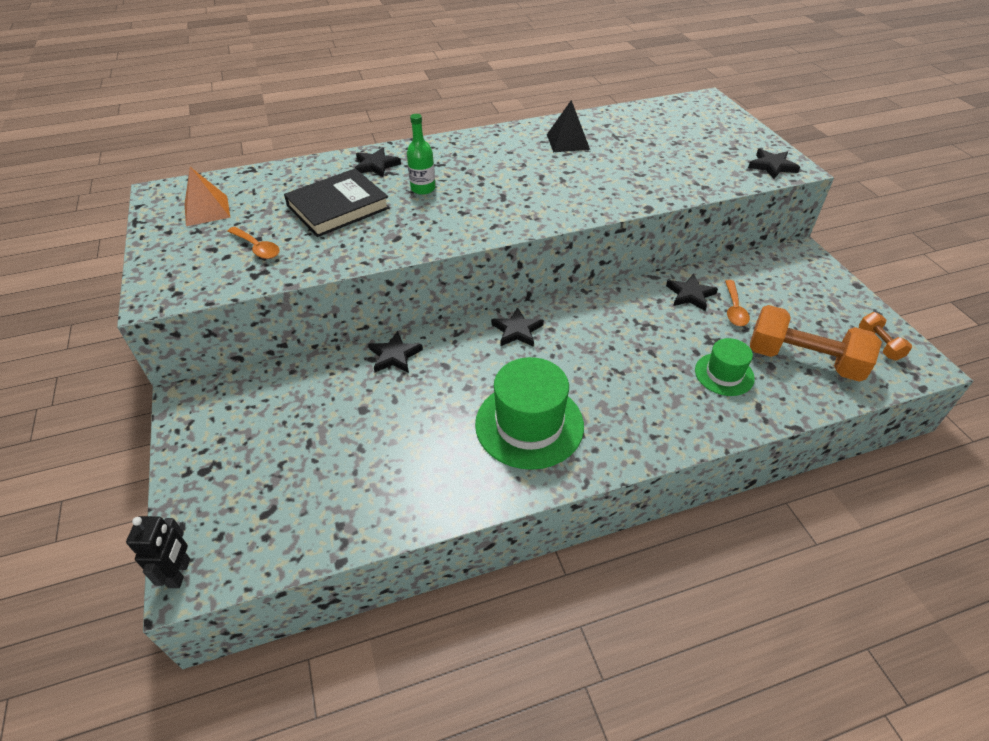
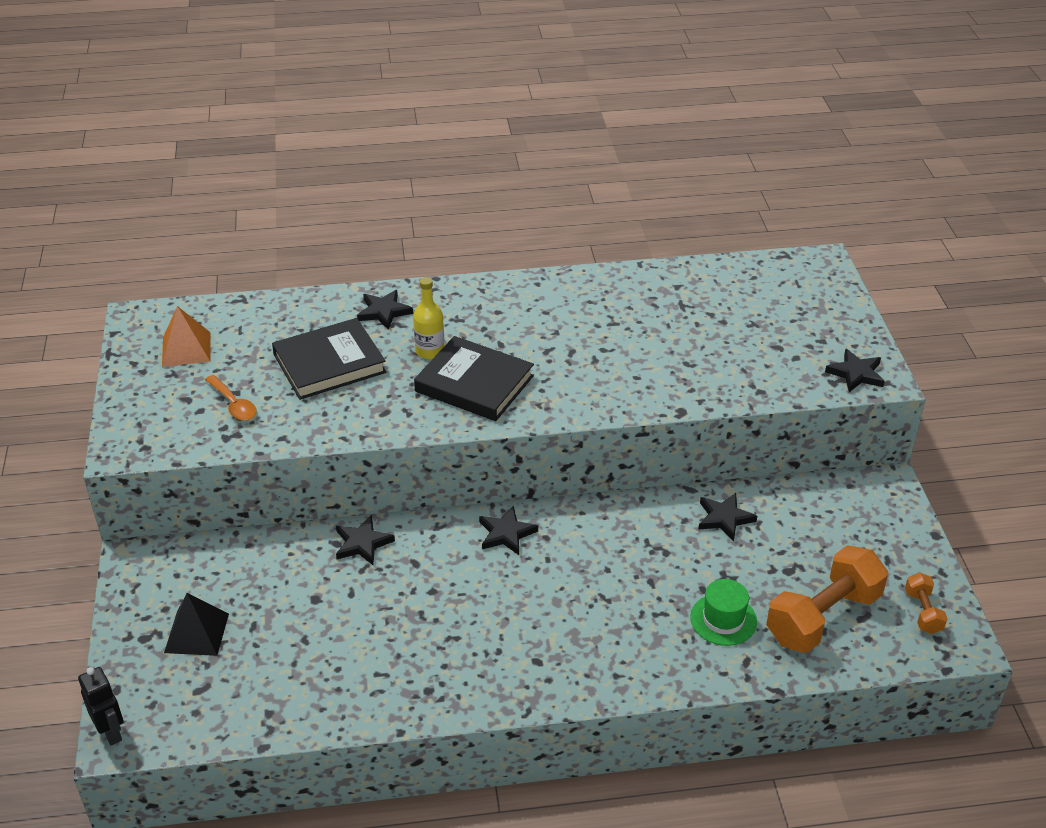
camera: 10 degrees right, 5 degrees down
(180, 573) = (111, 732): black robot -> black robot turned 45 degrees counterclockwise
(423, 188) = (430, 351): green bottle -> yellow bottle
(468, 208) = (474, 384): none -> black book
(529, 424) = (487, 642): green hat -> none
(568, 142) = (620, 306): black pyramid -> black pyramid (196, 633)
(734, 309) = (769, 544): orange spoon -> none
(803, 360) = (823, 617): orange dumbbell -> orange dumbbell turned 75 degrees counterclockwise

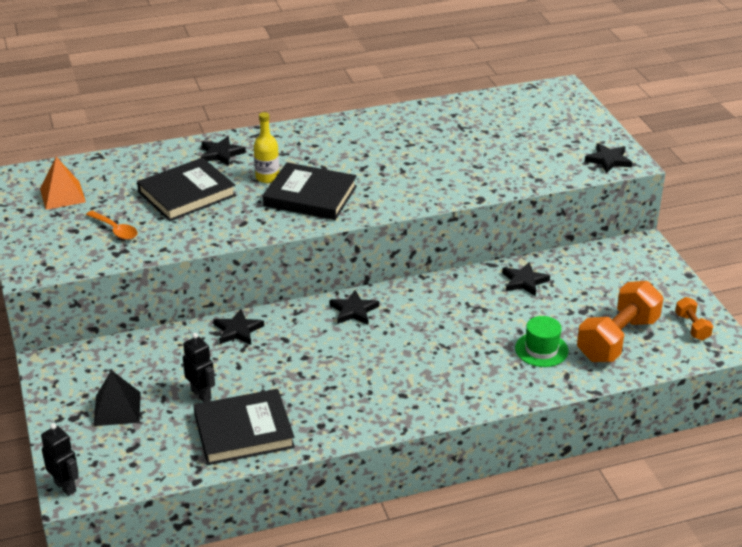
camera: 10 degrees left, 5 degrees down
(298, 627) = (201, 394): none -> black robot
(335, 685) = (244, 431): none -> black book

